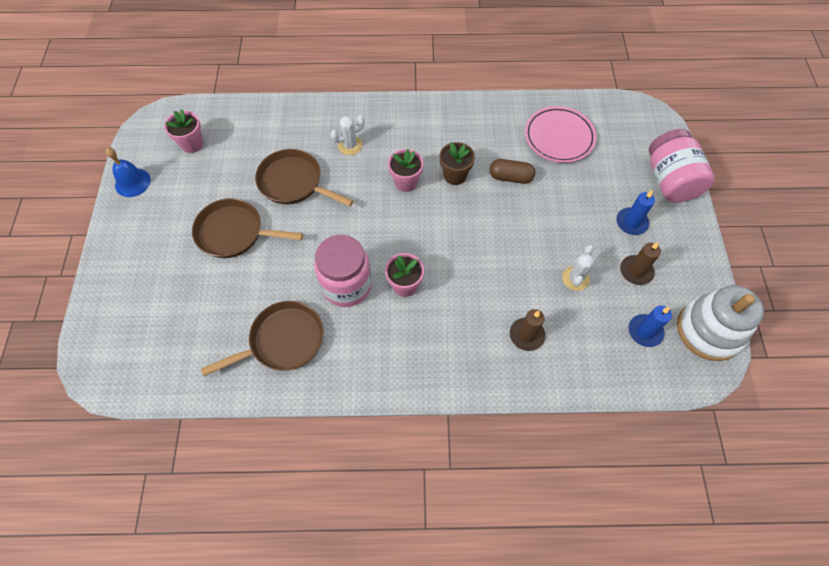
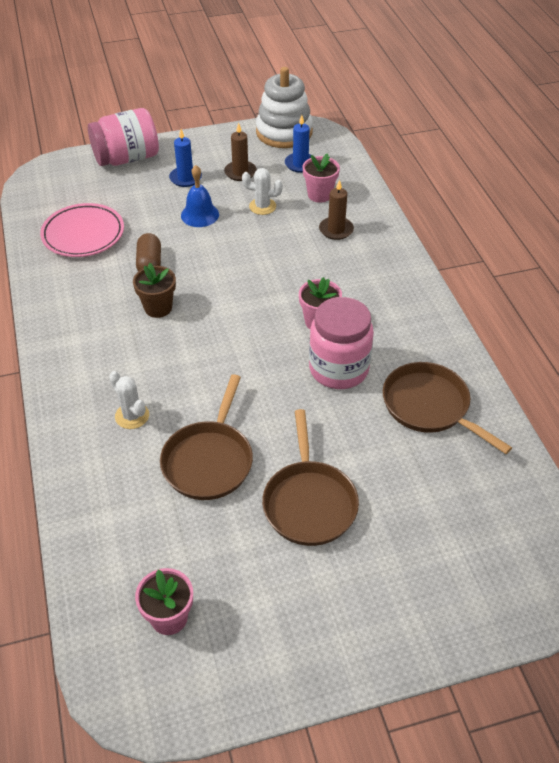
camera: 105 degrees left, 15 degrees down
(132, 182) = (266, 677): blue bell -> blue bell (200, 215)
(406, 182) = (179, 348): pink flower pot -> pink flower pot (319, 195)

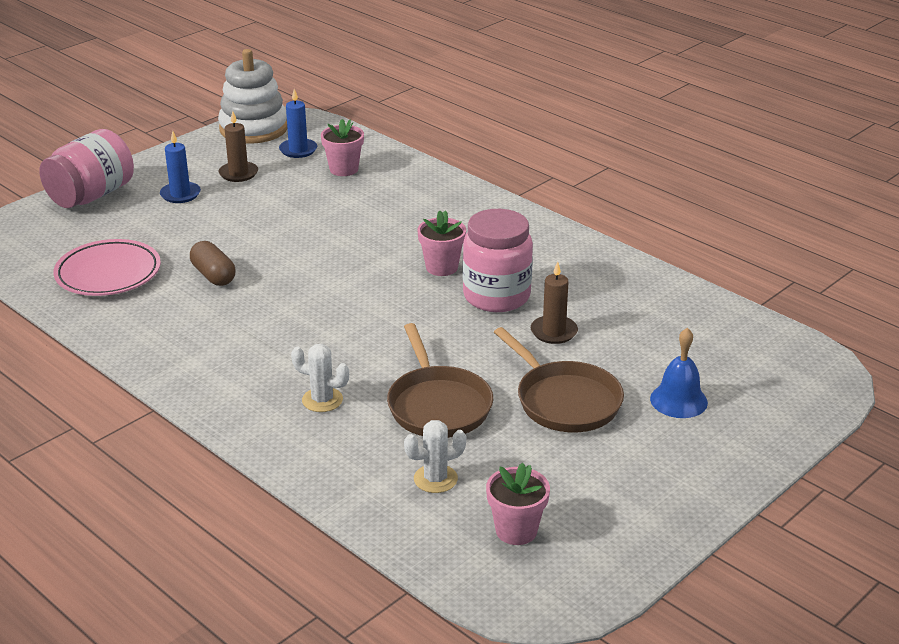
camera: 30 degrees left, 15 degrees down
(158, 308) = (261, 308): brown flower pot -> none
(200, 215) = (228, 220): blue bell -> blue bell (678, 400)
(262, 206) = (292, 195): white cactus -> white cactus (435, 479)
(336, 230) = (388, 192): brown candle -> brown candle (554, 332)
(429, 406) = (607, 296): brown pan -> none

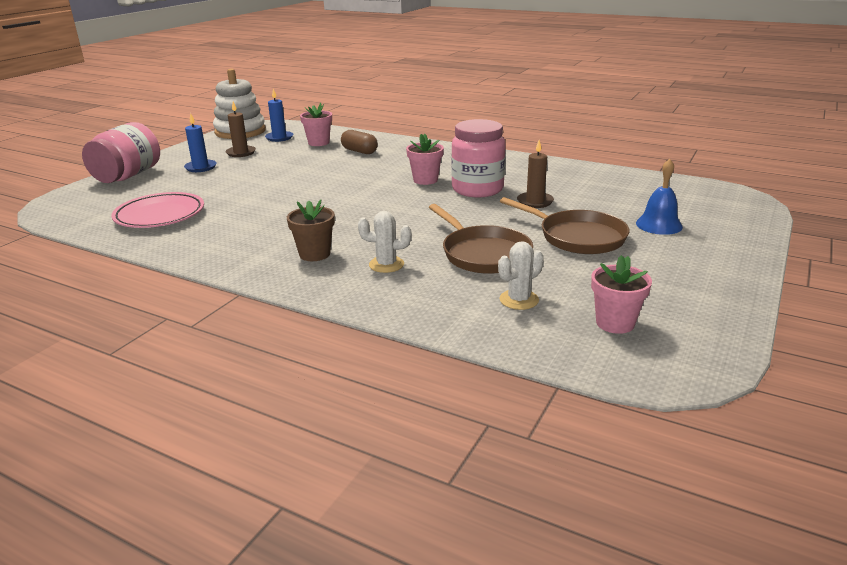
camera: 15 degrees left, 5 degrees down
(213, 275) = (250, 205): brown capsule -> brown capsule (359, 151)
(253, 369) = (314, 254): none -> brown flower pot

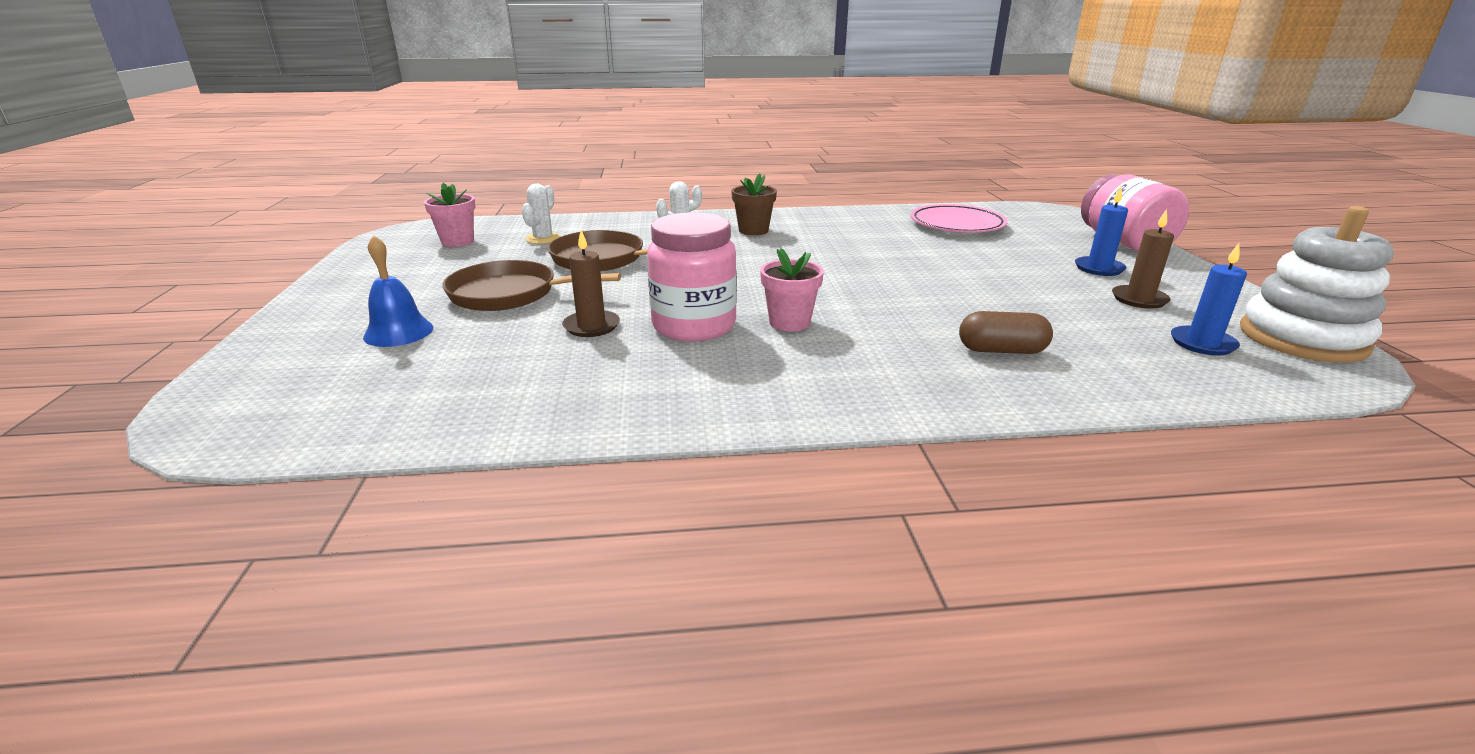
camera: 145 degrees right, 0 degrees up
(318, 143) = (1113, 351): pink flower pot -> none

